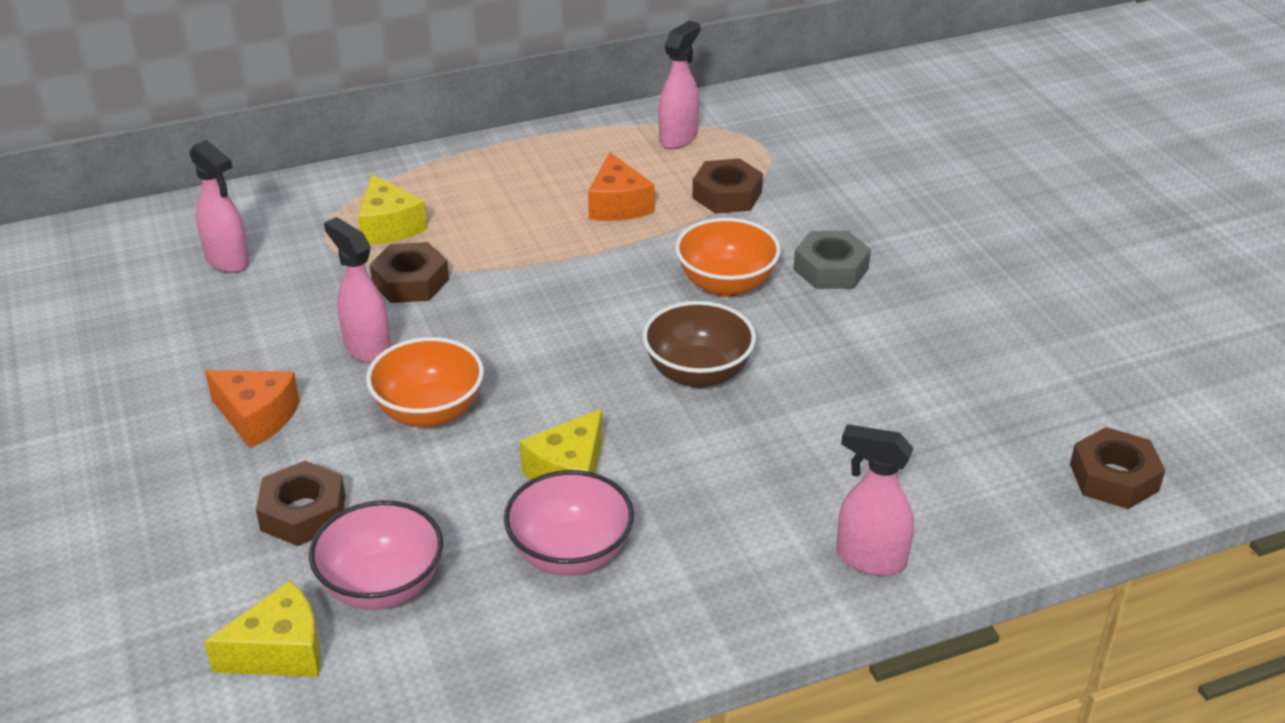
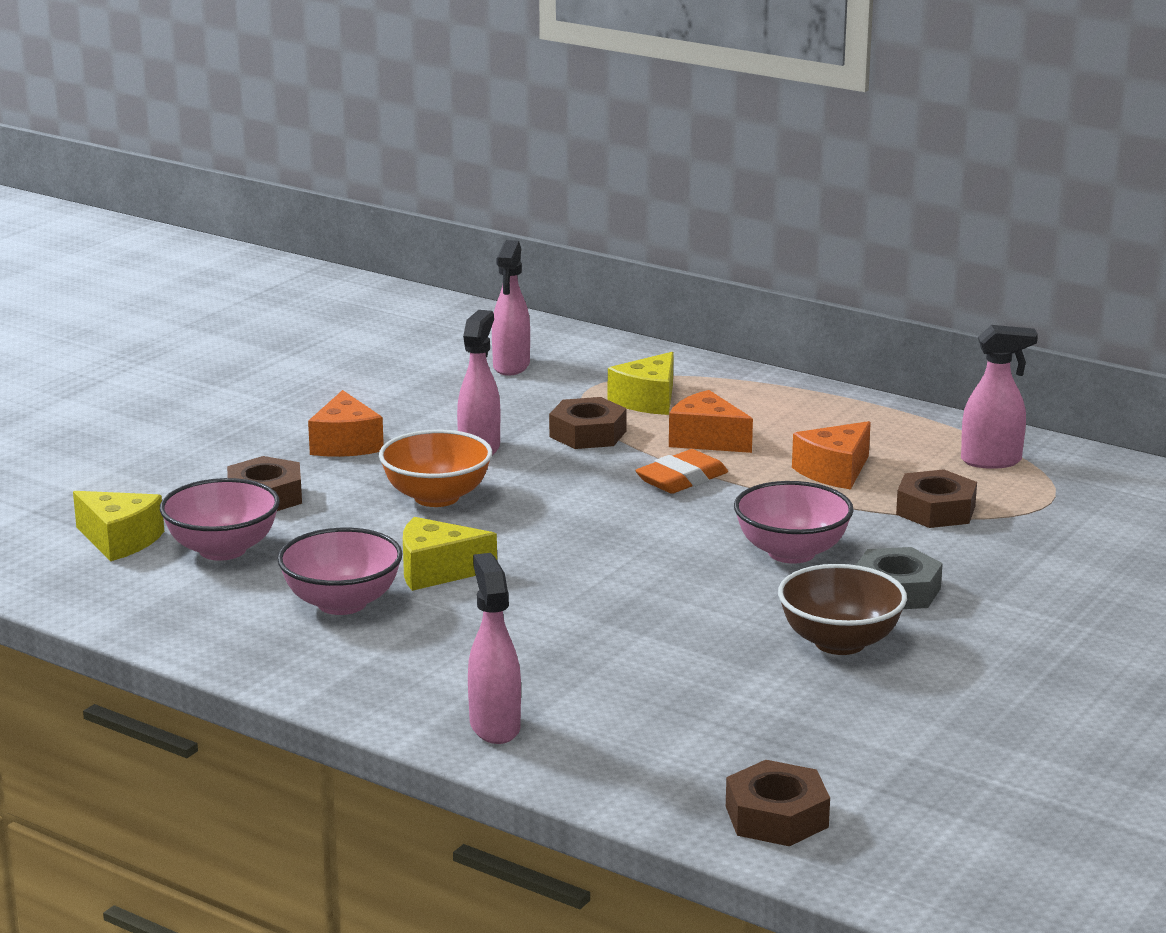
camera: 55 degrees right, 15 degrees down
(494, 233) = (706, 440): none -> orange cheese
(548, 275) = (681, 479): none -> orange eraser
(698, 373) = (641, 580): brown bowl -> brown bowl (839, 642)
(726, 284) = (791, 553): orange bowl -> pink bowl

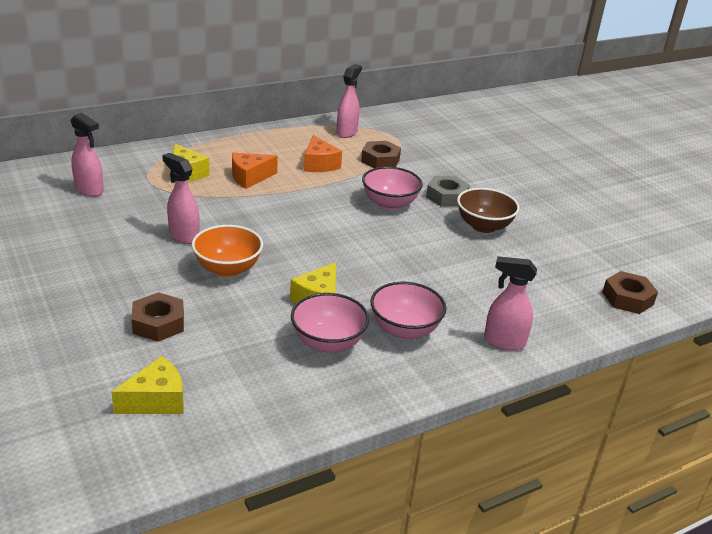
camera: 65 degrees left, 10 degrees up
(222, 550) = (215, 362): pink bowl -> pink bowl (404, 330)
(346, 444) = (121, 272): orange cheese -> none
(588, 434) = (204, 201): brown nut -> none
(681, 479) = (285, 199): orange eraser -> none

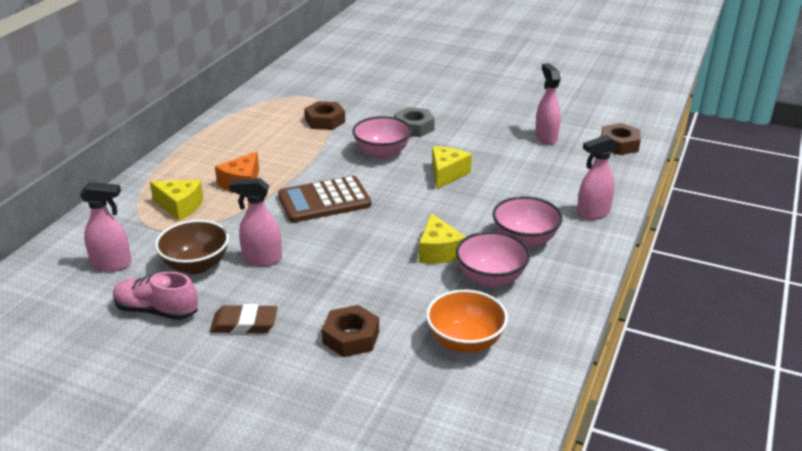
camera: 35 degrees left, 0 degrees up
(70, 234) = (156, 310): none -> pink shoe
(106, 273) = (244, 324): none -> brown eraser
(156, 400) = (439, 392): yellow cheese -> yellow cheese (447, 174)
(227, 269) = (338, 265): orange bowl -> orange bowl (465, 342)
(289, 218) = (324, 201): none -> brown calculator
(319, 164) = (282, 146): orange cheese -> none
(347, 132) = (265, 109): pink spray bottle -> pink spray bottle (545, 137)
(483, 226) = (469, 138): brown bowl -> brown bowl (196, 265)

